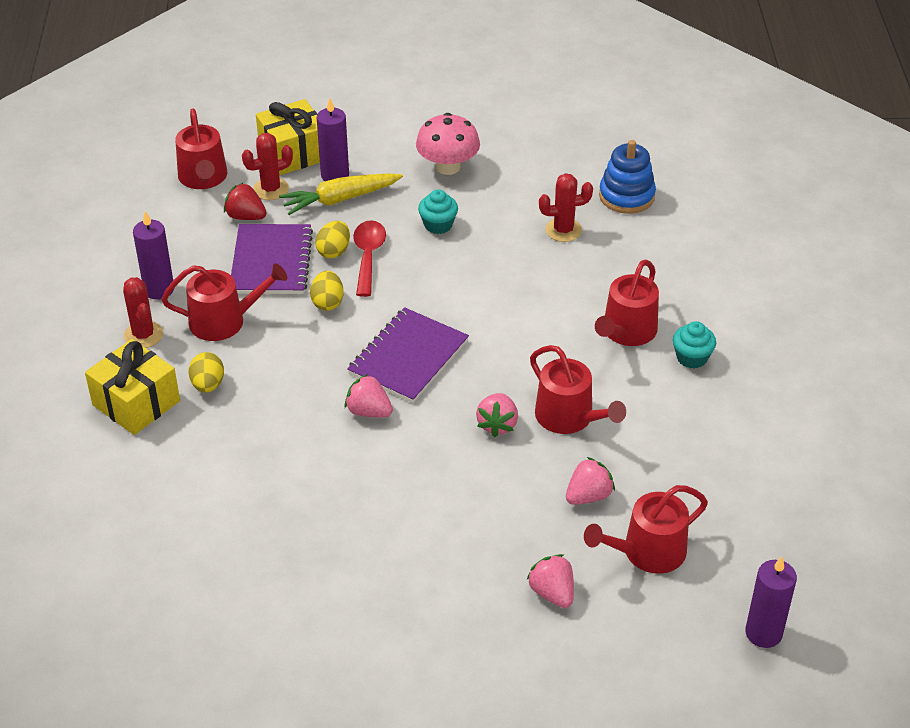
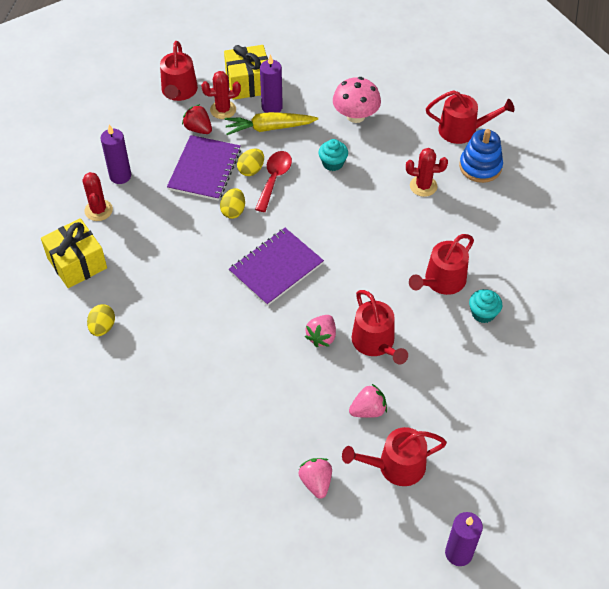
camera: 15 degrees right, 10 degrees up
(208, 385) = (130, 259): yellow egg -> yellow egg (102, 327)
(224, 321) = (157, 210): red watering can -> red watering can (462, 130)
(369, 411) = (234, 305): pink strawberry -> none

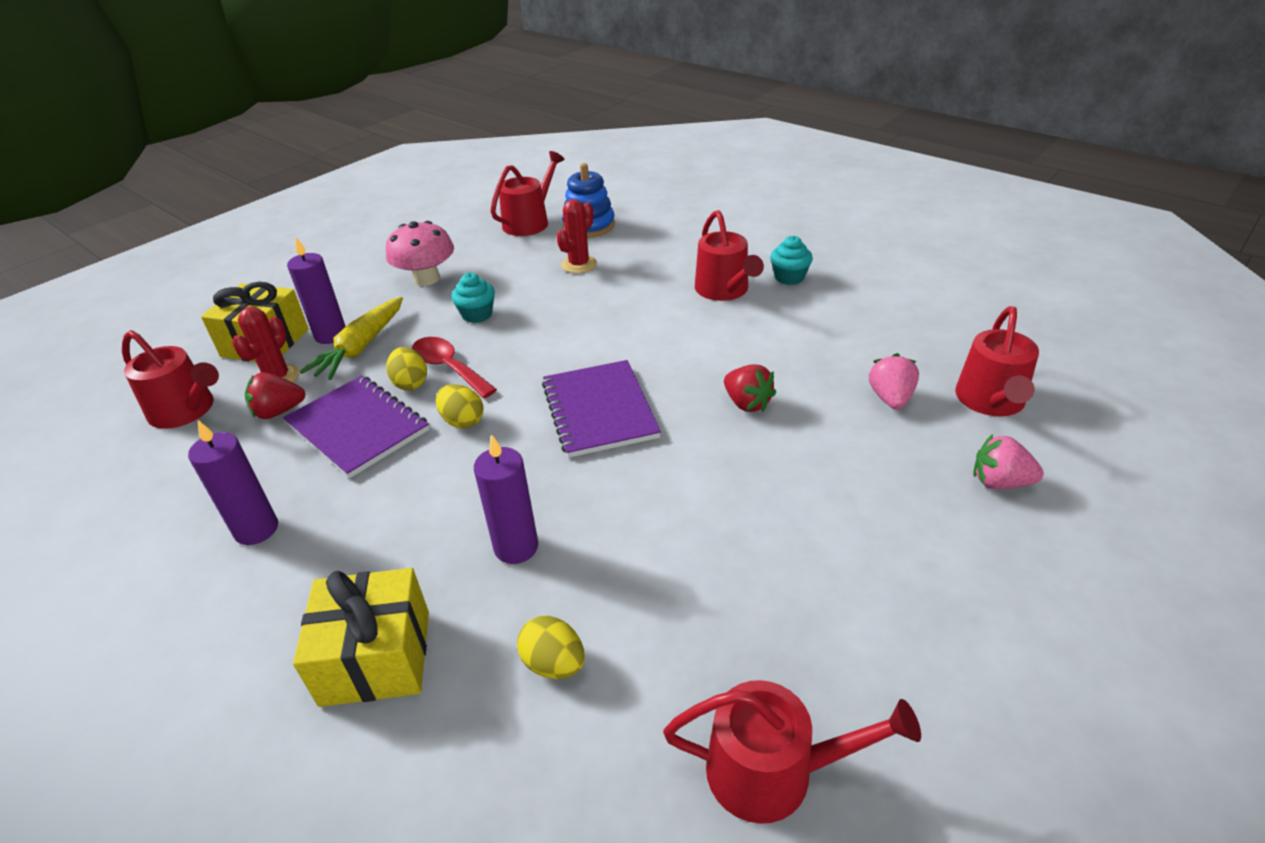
camera: 60 degrees left, 15 degrees down
(98, 210) = (293, 583): red cactus -> none
(321, 337) = (747, 403): pink strawberry -> red strawberry
(375, 343) = (784, 362): red watering can -> red watering can (772, 771)
(458, 553) = (1140, 390): purple candle -> purple candle (516, 547)

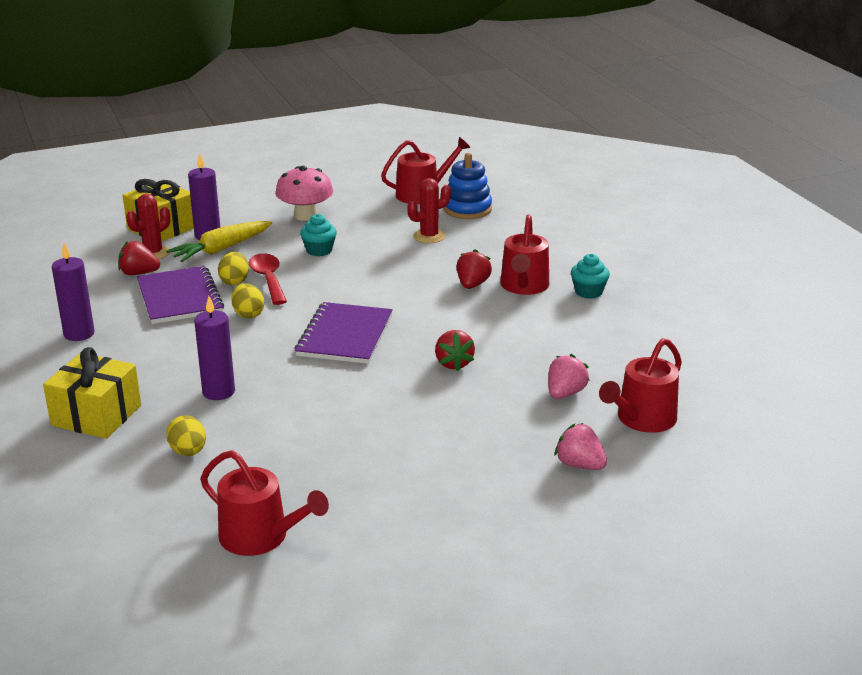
camera: 25 degrees right, 10 degrees down
(186, 410) = (84, 256): red watering can -> none
(674, 304) = (472, 285): none -> red strawberry

